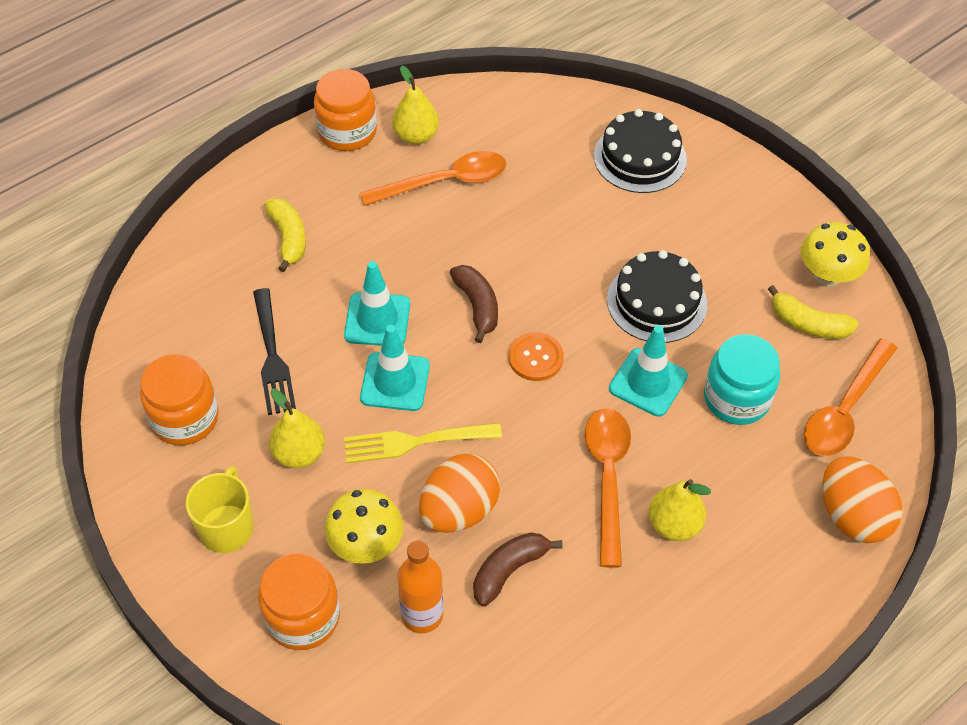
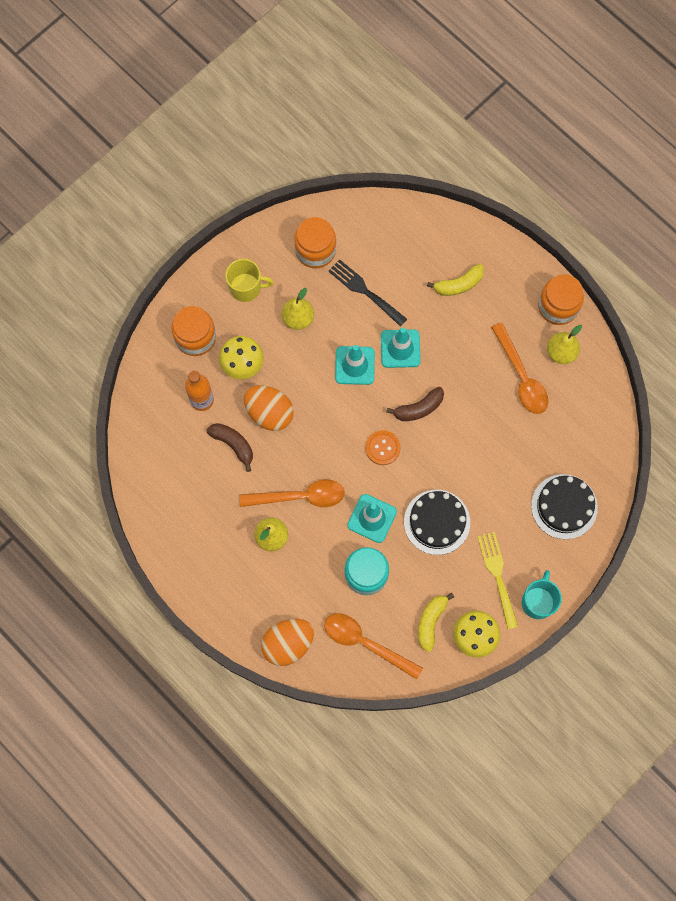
camera: 85 degrees right, 20 degrees up
(272, 356) = (365, 291): black fork -> black fork turned 60 degrees clockwise
(415, 442) = (313, 383): yellow fork -> yellow fork (497, 576)
(775, 200) = (538, 601): none -> turquoise mug

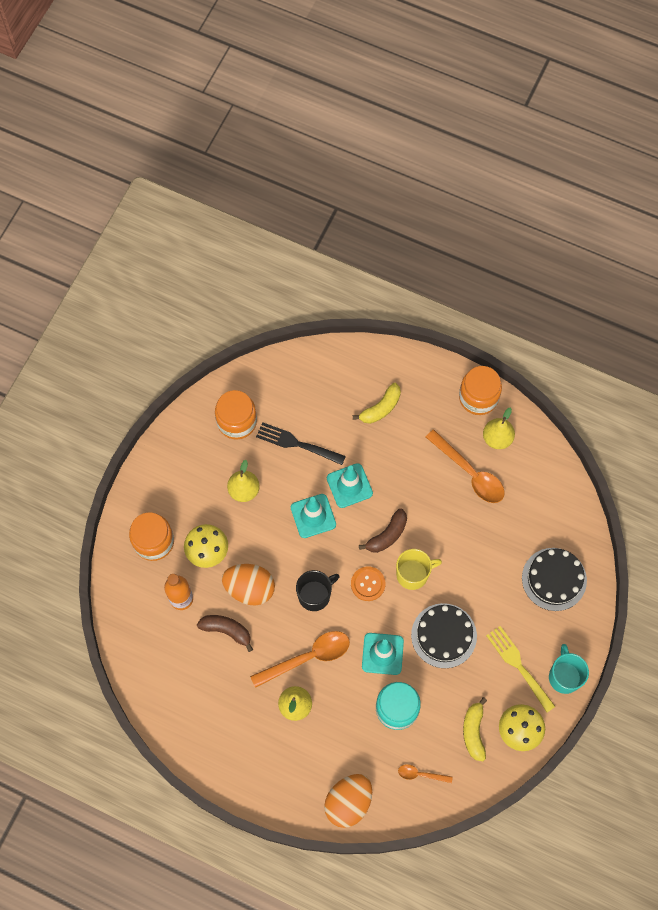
camera: 20 degrees left, 5 degrees down
(246, 288) = (184, 478): yellow mug -> yellow mug (413, 574)
(328, 441) = (315, 595): none -> black mug
(365, 643) = (421, 774): orange spoon -> orange spoon, size x0.51

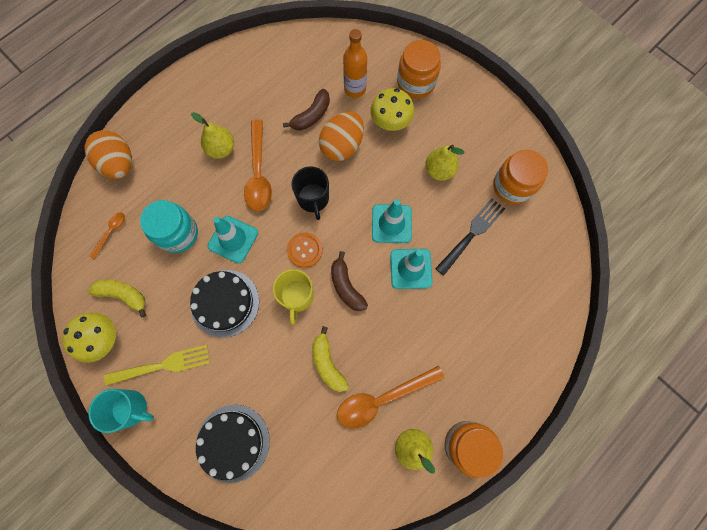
camera: 110 degrees right, 5 degrees up
(381, 408) = (486, 331): yellow banana -> yellow banana (327, 363)

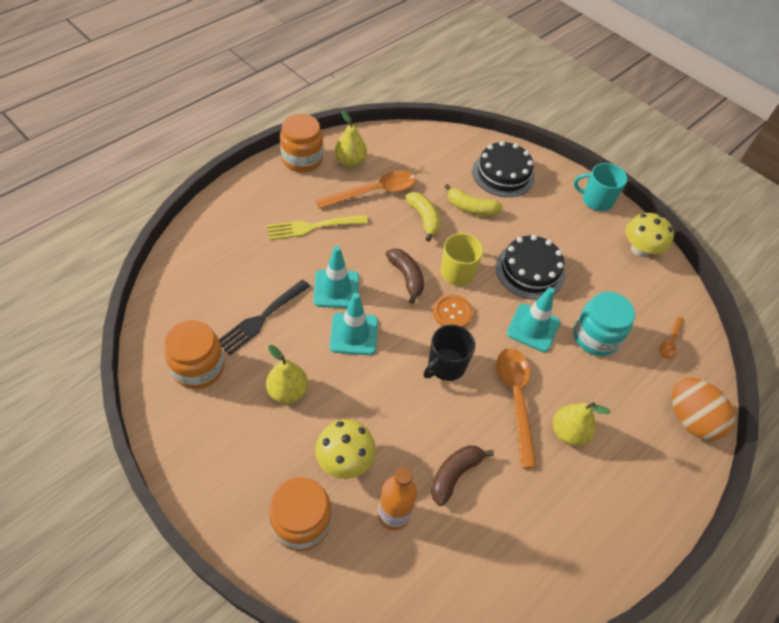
camera: 175 degrees right, 20 degrees down
(123, 295) = (634, 283): yellow banana -> yellow banana (471, 208)
(163, 365) = (577, 227): yellow fork -> yellow fork (313, 227)
(313, 199) = (446, 365): black mug -> black mug turned 120 degrees counterclockwise
(342, 146) = (411, 429): orange egg -> none

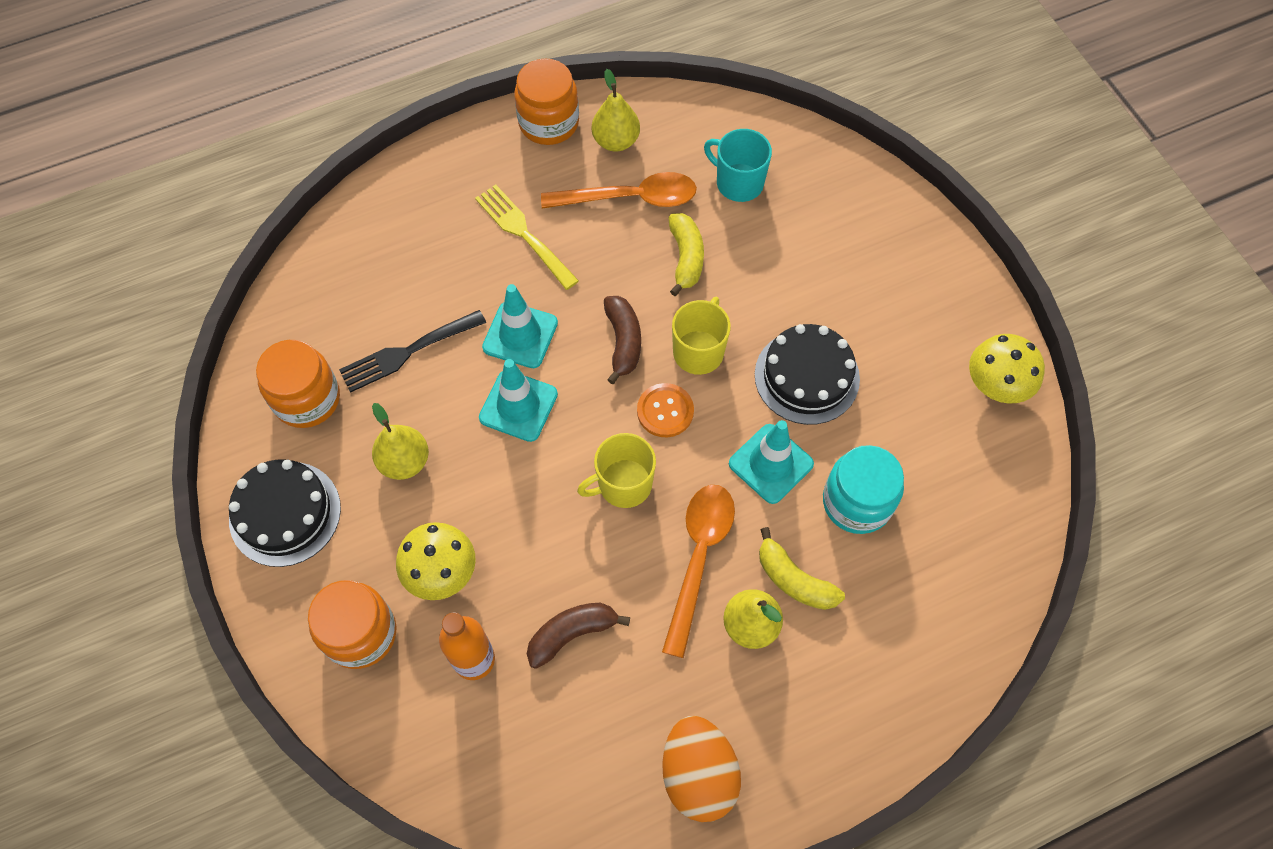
camera: 25 degrees right, 10 degrees up
(313, 227) = (524, 233): yellow fork -> yellow fork turned 45 degrees clockwise
(446, 365) = (623, 484): black mug -> yellow mug
(471, 208) = (763, 256): yellow banana -> yellow banana (794, 580)
(503, 174) = (838, 211): black cake -> black cake (285, 513)
(596, 200) = (966, 288): turquoise mug -> turquoise mug (738, 182)
(669, 342) = (967, 540): orange spoon -> none
(690, 419) = (937, 660): orange egg -> orange egg (698, 774)

